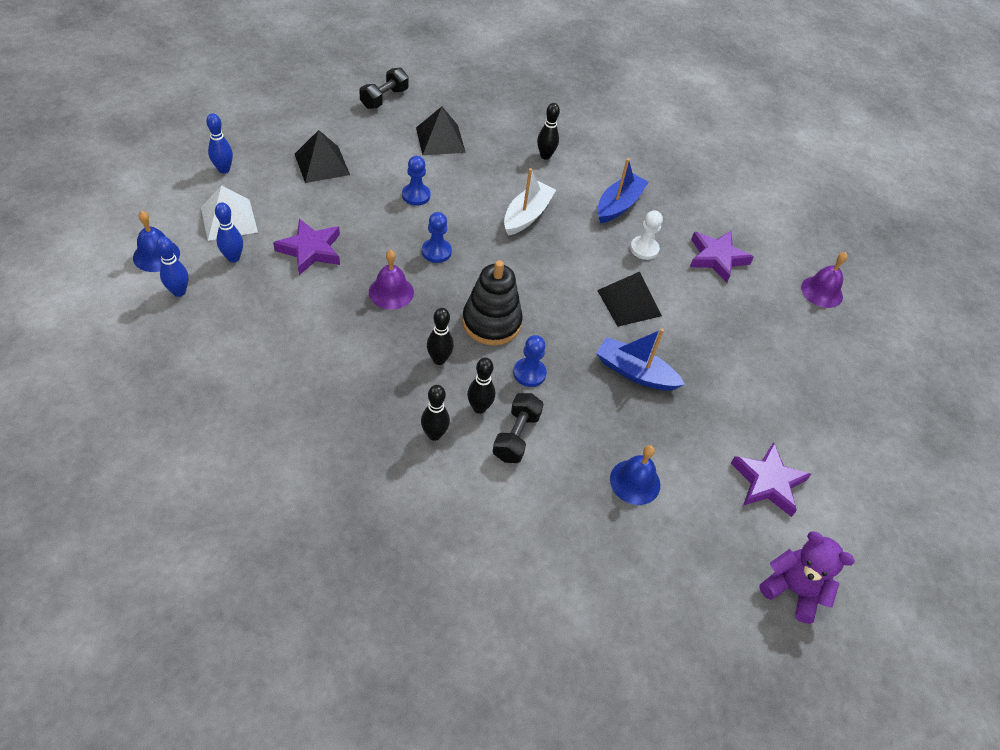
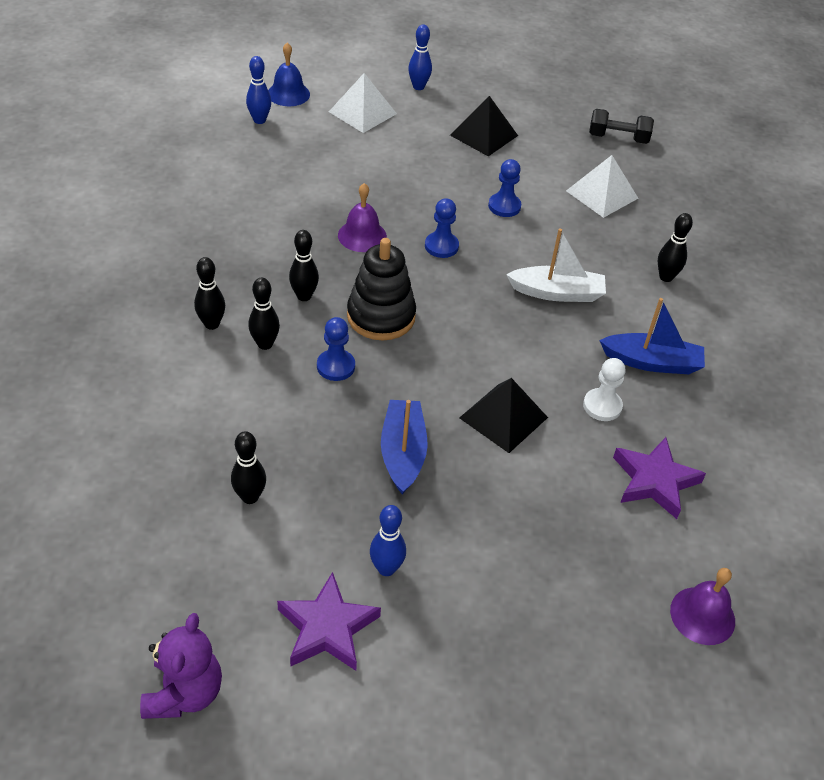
camera: 65 degrees right, 5 degrees down
(233, 258) = (321, 132): blue bowling pin -> blue bowling pin (386, 568)
(311, 250) = (369, 169): purple star -> none
(440, 140) = (602, 194): black pyramid -> white pyramid
(516, 436) = (248, 383): black dumbbell -> none
(635, 482) = (250, 497): blue bell -> black bowling pin

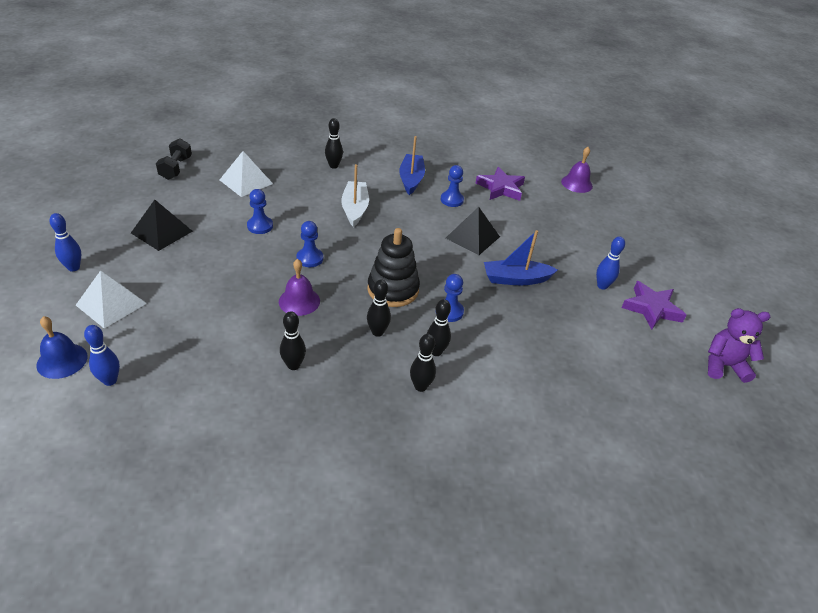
camera: 95 degrees left, 5 degrees down
(250, 497) = (579, 348): black bowling pin -> black bowling pin (293, 365)
(602, 406) = (452, 200): white pawn -> blue pawn

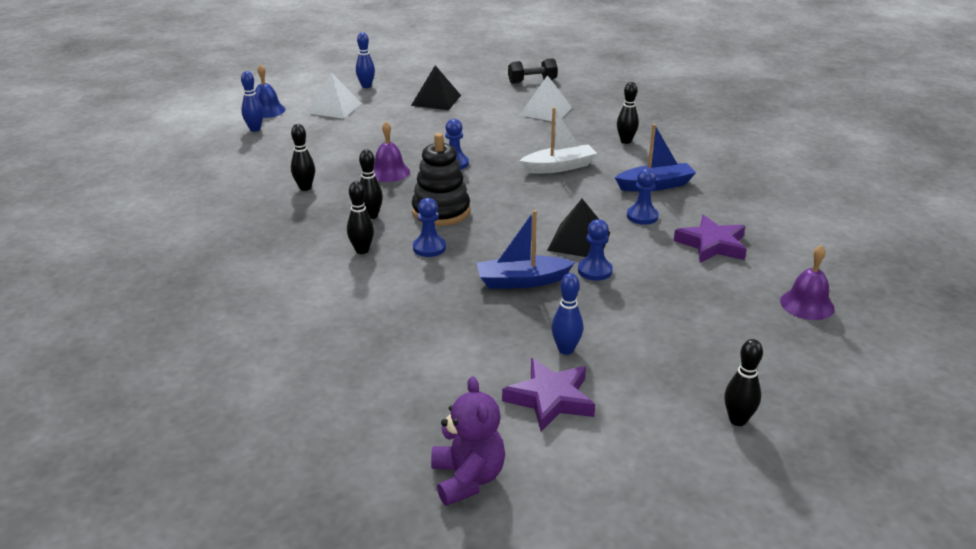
camera: 75 degrees right, 10 degrees down
(260, 226) = (482, 132): blue pawn -> blue pawn (595, 271)
(420, 386) = (308, 250): black bowling pin -> black bowling pin (737, 420)
(515, 279) = (522, 281): blue boat -> blue boat turned 75 degrees counterclockwise

